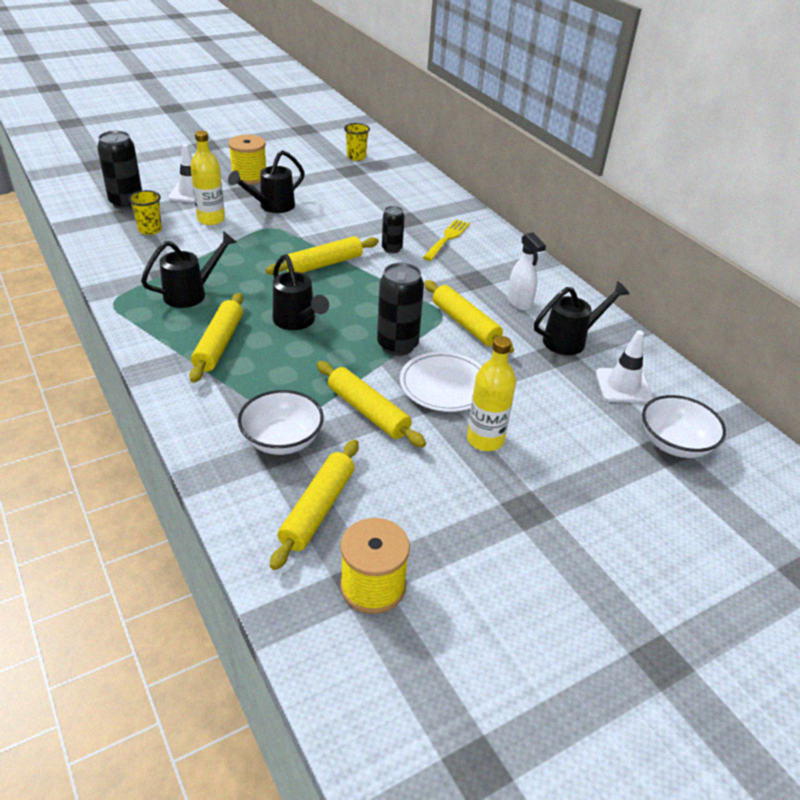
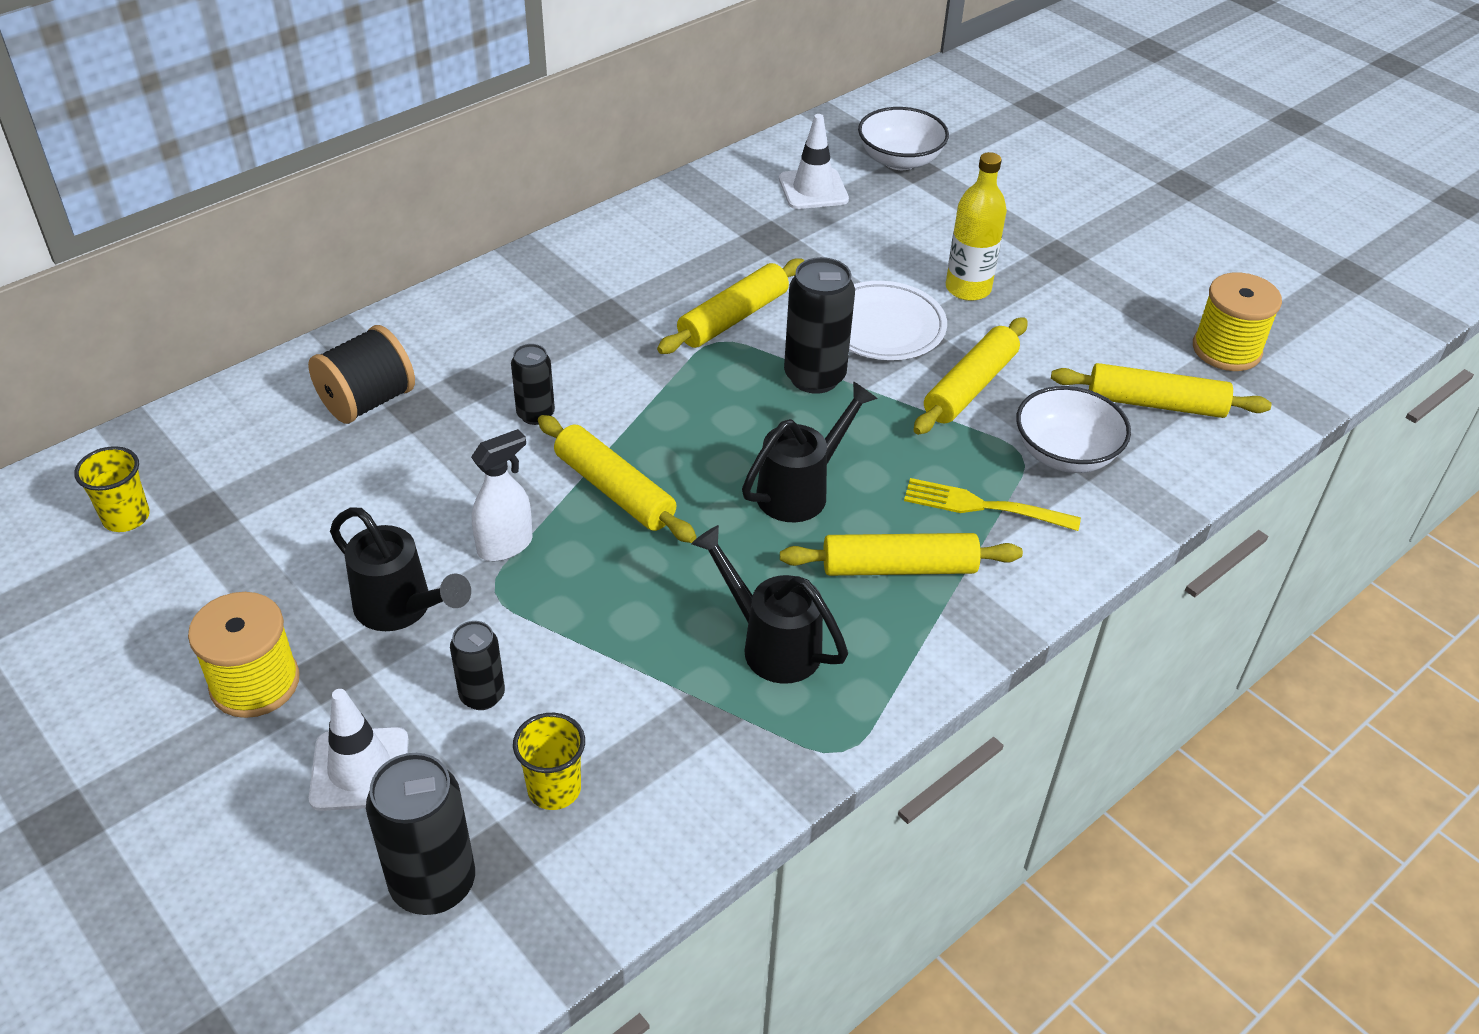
camera: 100 degrees left, 5 degrees up
(211, 219) = (482, 695): yellow bottle -> black can
(415, 207) = (367, 401): none -> black spool
(447, 239) = (482, 354): yellow fork -> yellow fork (984, 506)
(519, 303) = (657, 271): white spray bottle -> white spray bottle (505, 545)
(571, 340) = (733, 226): black watering can -> none

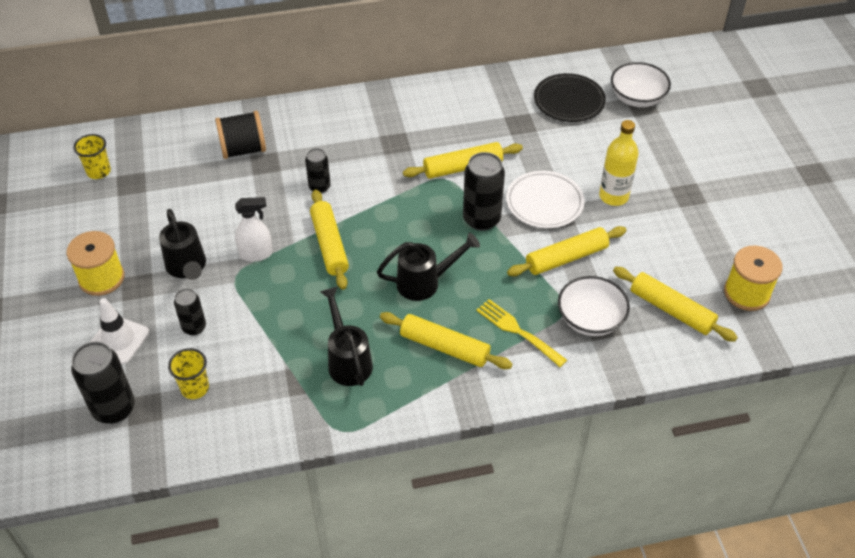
camera: 30 degrees right, 5 degrees up
(813, 189) = (569, 101): white traffic cone -> black plate

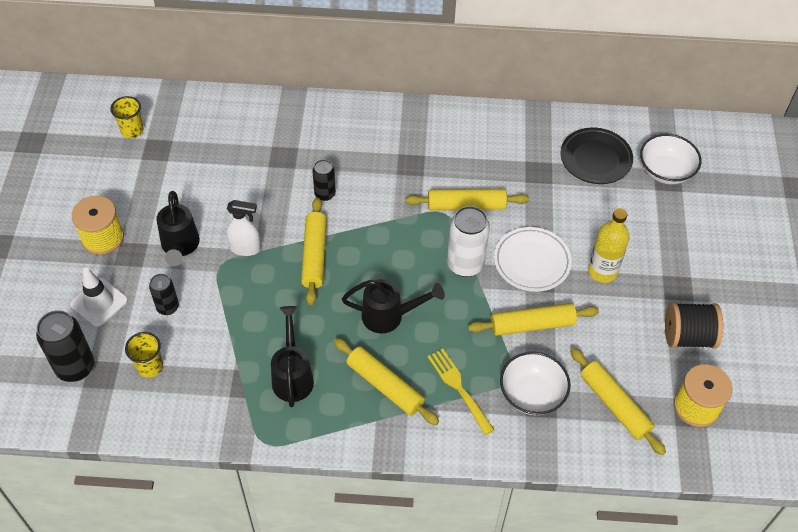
camera: 15 degrees right, 5 degrees up
(243, 149) = (268, 138): black spool -> black spool (688, 336)
(481, 219) = (465, 264): black can -> white can

